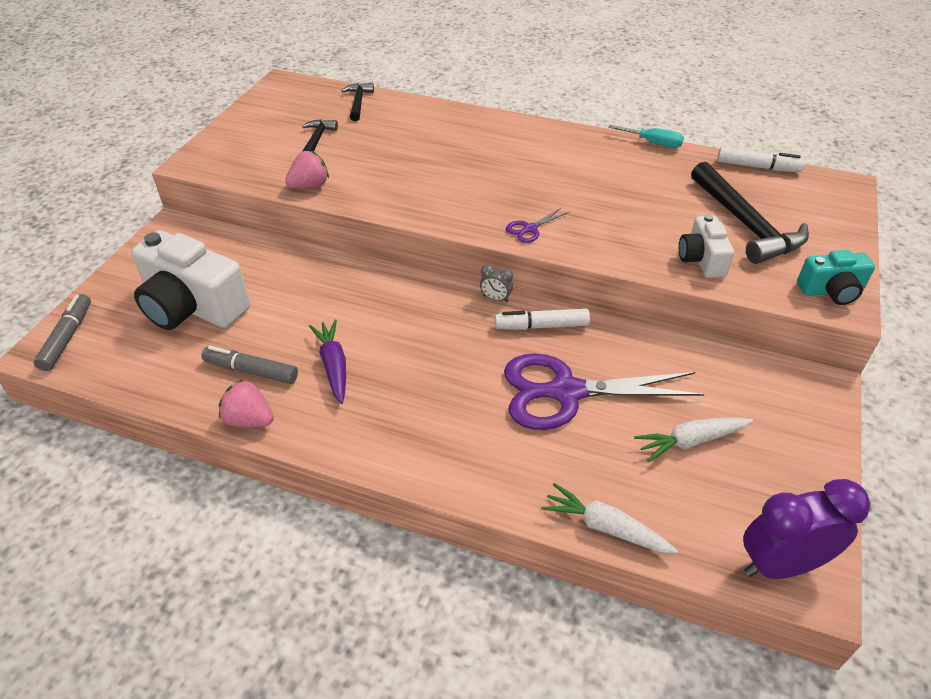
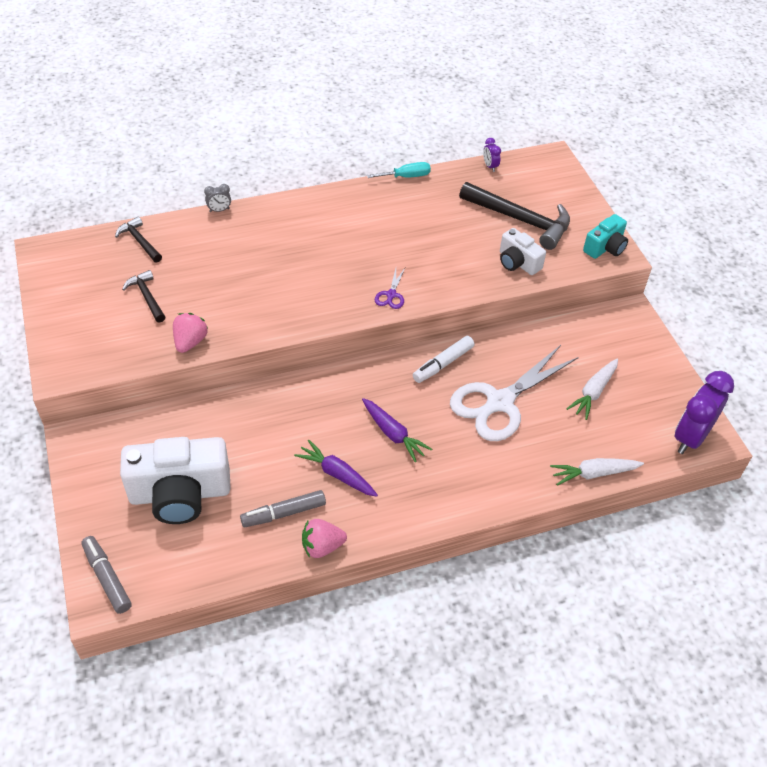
camera: 40 degrees left, 5 degrees up
(424, 361) = (393, 434): none -> purple carrot
(495, 298) = (394, 360): grey clock -> grey clock (219, 210)
(565, 392) = (499, 402): purple scissors -> white scissors
(757, 167) = (490, 166): white marker -> purple clock

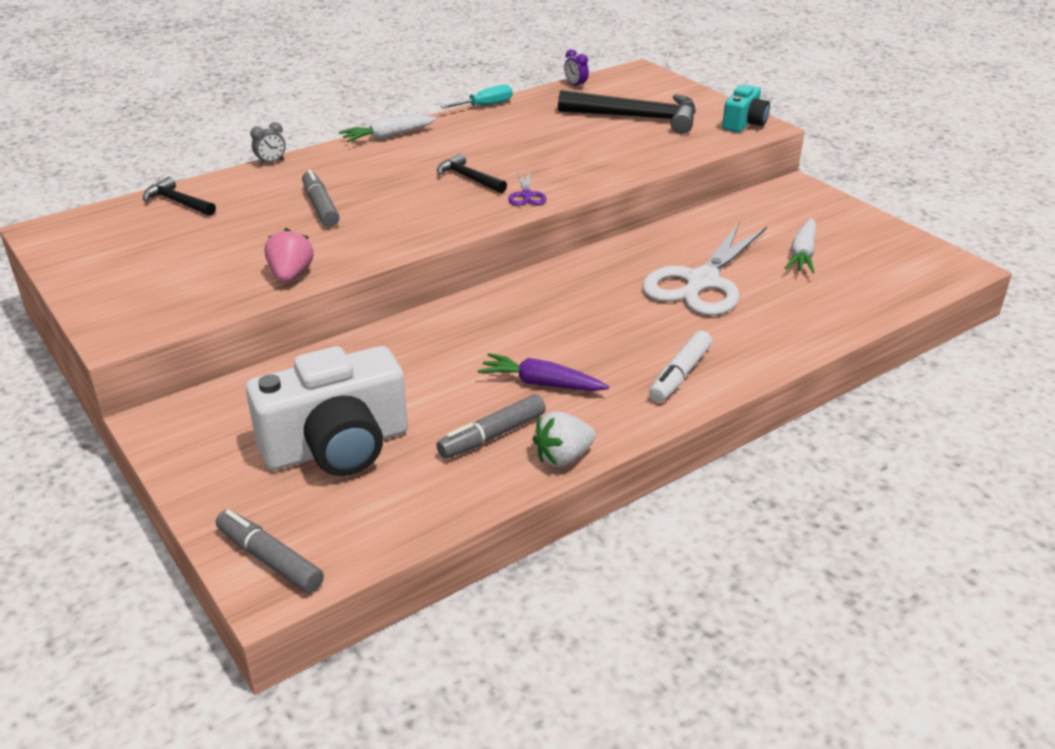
camera: 15 degrees left, 15 degrees down
(147, 297) = (211, 247): black hammer -> black hammer (469, 178)
(236, 271) = (320, 206): none -> grey marker
(322, 546) = (563, 457): pink strawberry -> white strawberry
(393, 434) = (591, 333): purple carrot -> none
(443, 364) = (613, 262): white marker -> white marker (680, 375)
(517, 262) = (656, 148): white camera -> none
(594, 474) = (853, 320): white carrot -> white carrot (388, 136)
(690, 437) = (935, 270): purple clock -> none

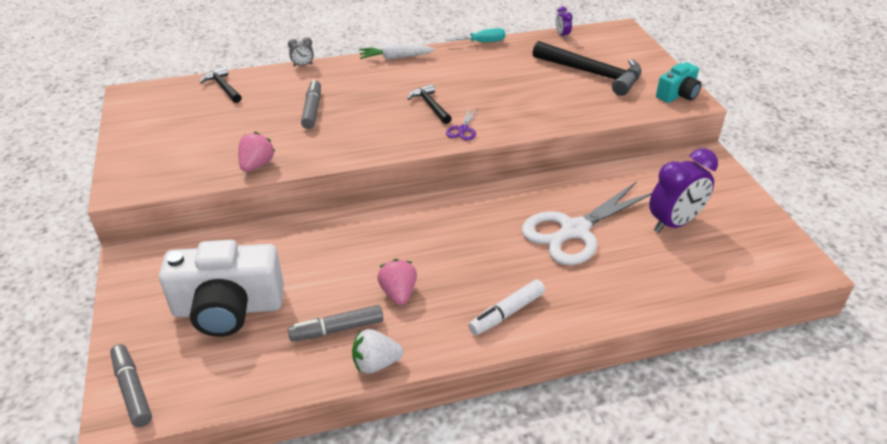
camera: 20 degrees right, 5 degrees up
(541, 383) = (398, 293): purple carrot -> pink strawberry
(802, 254) = (673, 223): white carrot -> purple clock

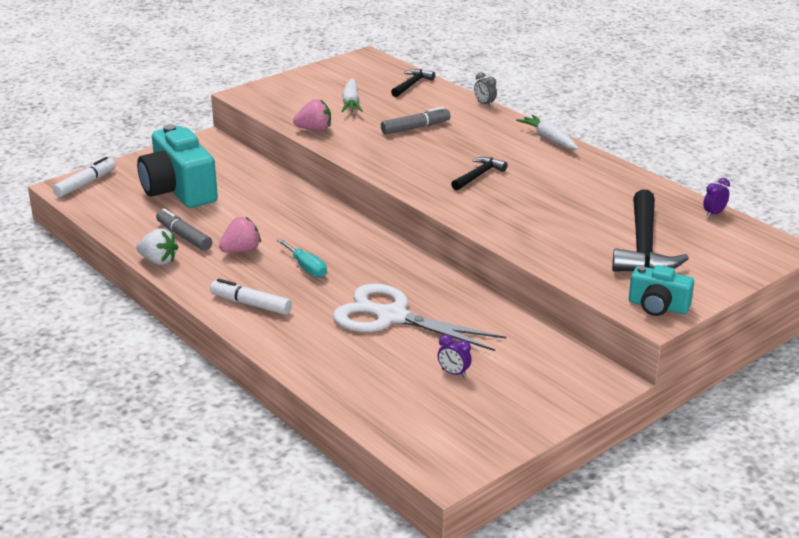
camera: 65 degrees right, 10 degrees down
(132, 390) = (85, 184): grey marker -> white marker
(222, 129) = (351, 102): none -> white carrot
(228, 308) = (179, 190): white camera -> turquoise camera
(376, 363) = (158, 261): white strawberry -> white strawberry turned 150 degrees clockwise
(463, 130) = (453, 200): purple scissors -> none
(482, 42) = (637, 173): turquoise screwdriver -> turquoise screwdriver (306, 268)
(673, 223) = (454, 373): purple clock -> purple clock, size x0.44

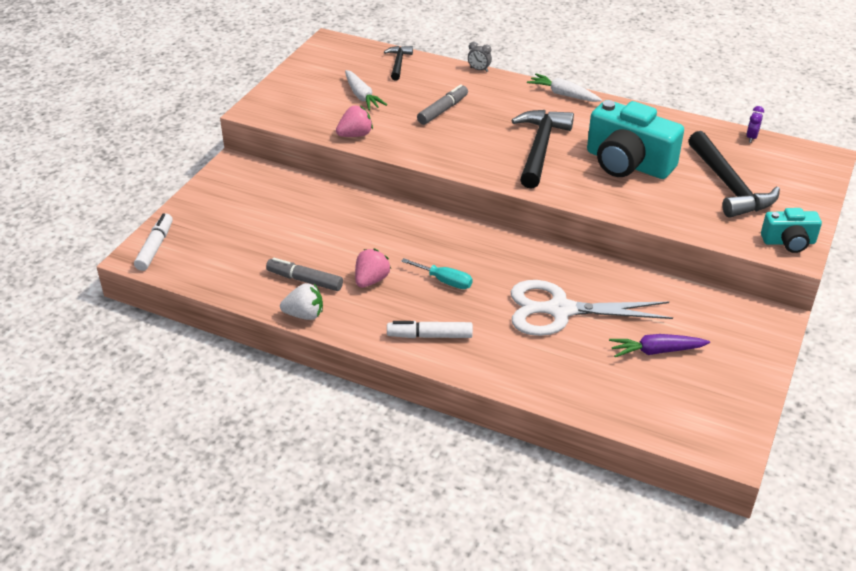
camera: 25 degrees left, 10 degrees up
(179, 190) = (255, 229): turquoise camera -> turquoise camera (627, 163)
(454, 373) = (656, 351): purple clock -> purple carrot
(478, 175) = (540, 148): black hammer -> black hammer, size x1.88

